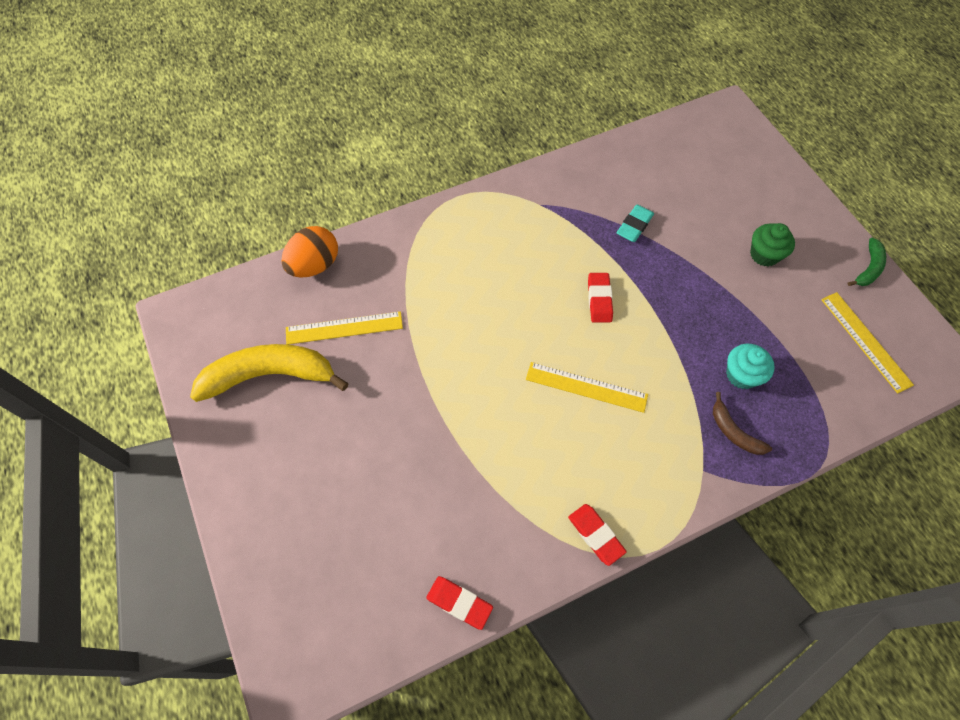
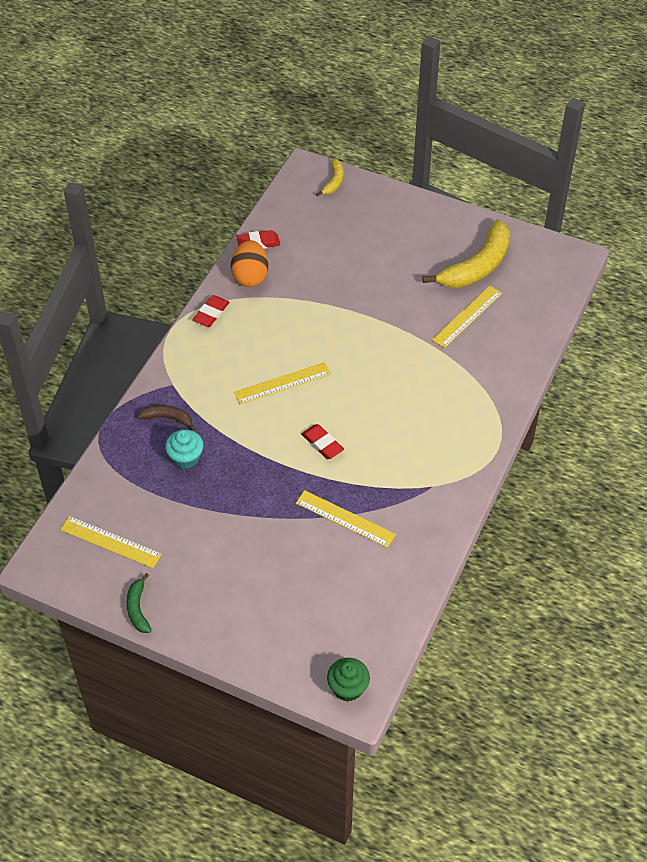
camera: 140 degrees right, 10 degrees down
(281, 632) = (334, 181): none -> yellow banana
(315, 265) = (532, 337): orange egg -> orange egg (250, 276)
(596, 535) = (211, 313): red eraser -> red eraser turned 75 degrees counterclockwise
(634, 226) = (345, 518): turquoise eraser -> yellow ruler
(764, 254) = (228, 563): green cupcake -> green cupcake (348, 688)

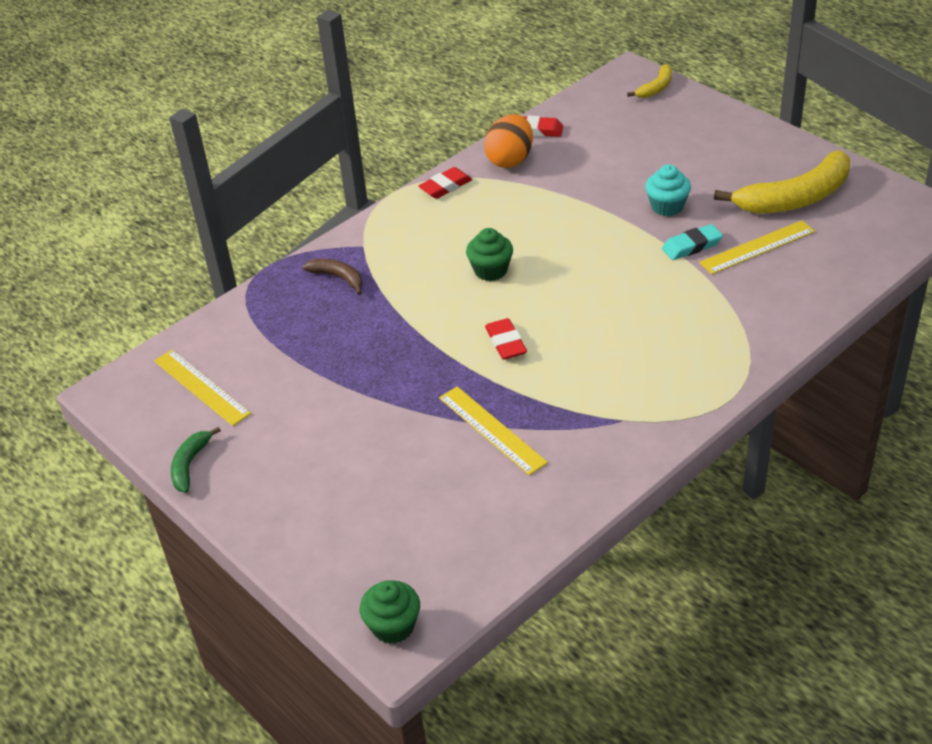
camera: 25 degrees right, 10 degrees down
(185, 458) = (336, 321): turquoise cupcake -> turquoise cupcake (667, 206)
(282, 383) = (490, 270): yellow ruler -> green cupcake
(420, 326) = (691, 246): none -> turquoise eraser

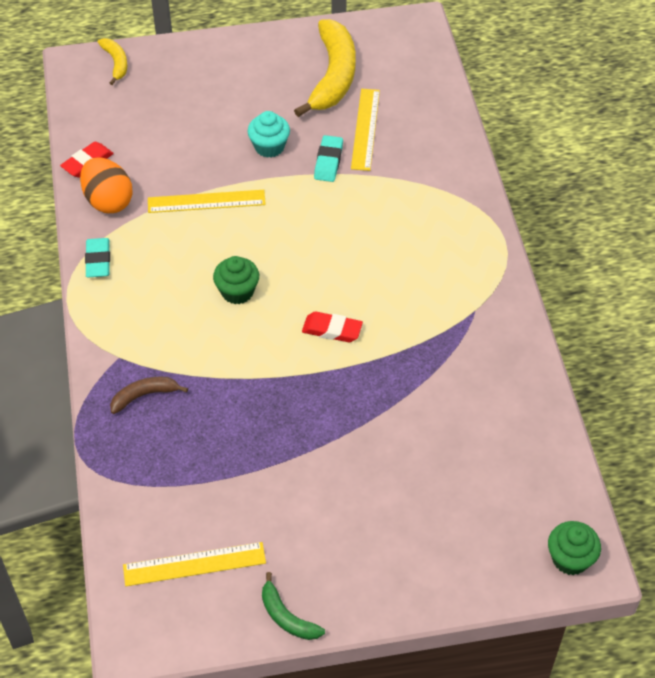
camera: 60 degrees left, 10 degrees up
(445, 187) = (98, 260): red eraser -> turquoise eraser
(492, 429) = (420, 391): yellow ruler -> yellow ruler (206, 201)

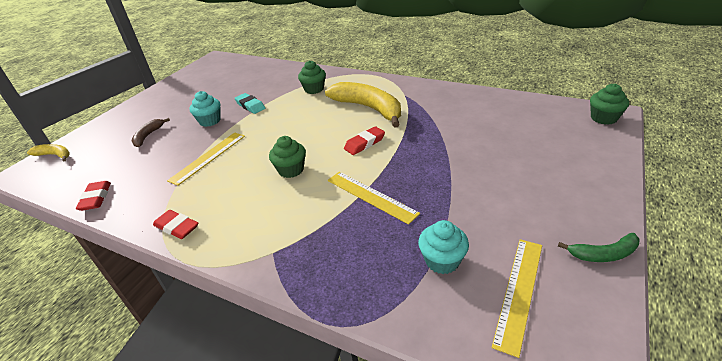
camera: 50 degrees left, 15 degrees down
(98, 260) = (177, 227): turquoise eraser -> red eraser
(108, 201) = (140, 201): orange egg -> none
(144, 395) = (323, 252): brown banana -> brown banana (148, 136)
(194, 491) = (442, 261): none -> turquoise cupcake
(333, 76) = (202, 87): yellow banana -> yellow banana (369, 108)
(365, 129) = (248, 89): yellow ruler -> yellow ruler (371, 196)
(416, 201) = (314, 89): none -> green cupcake

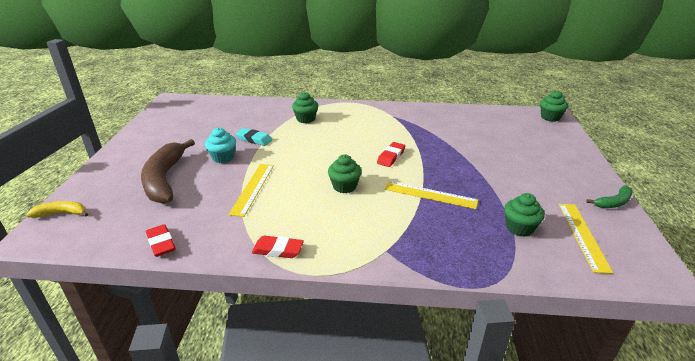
camera: 25 degrees left, 5 degrees down
(148, 136) = (164, 179): brown banana -> brown banana, size x2.06
(369, 108) = (370, 129): yellow banana -> none
(442, 261) = (519, 228): turquoise cupcake -> green cupcake

